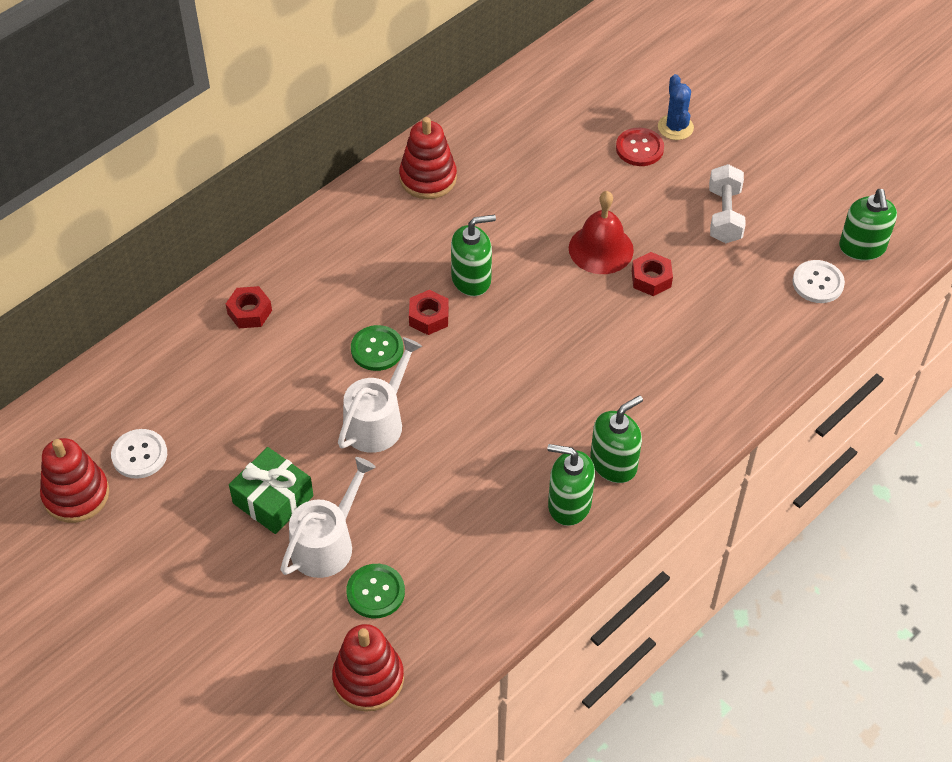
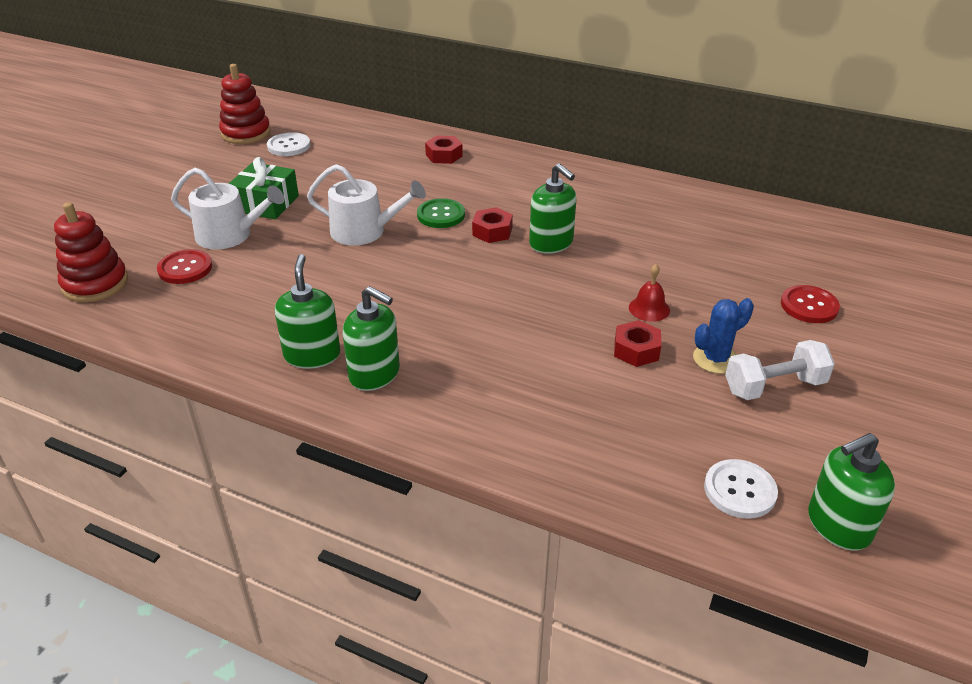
camera: 70 degrees right, 15 degrees down
(375, 592) = (185, 268): green button -> red button
(428, 178) = (648, 198): red stacking toy -> none
(601, 249) = (649, 308): red bell -> red bell, size x0.57
(675, 127) = (866, 324): blue cactus -> blue cactus (715, 359)

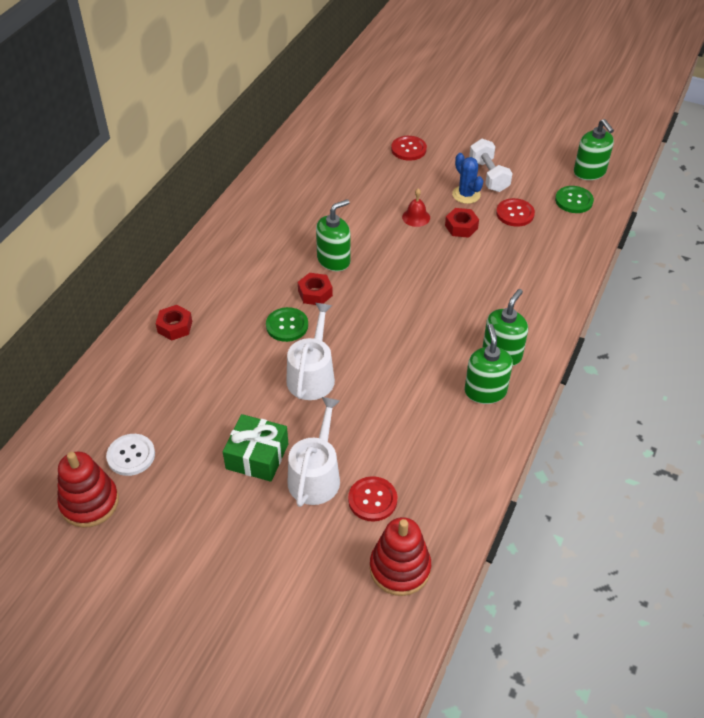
camera: 90 degrees left, 10 degrees up
(312, 355) = (485, 391): green soap dispenser -> green soap dispenser turned 90 degrees clockwise
(682, 410) = (515, 213): none -> red button
(739, 490) = (574, 200): white button -> green button

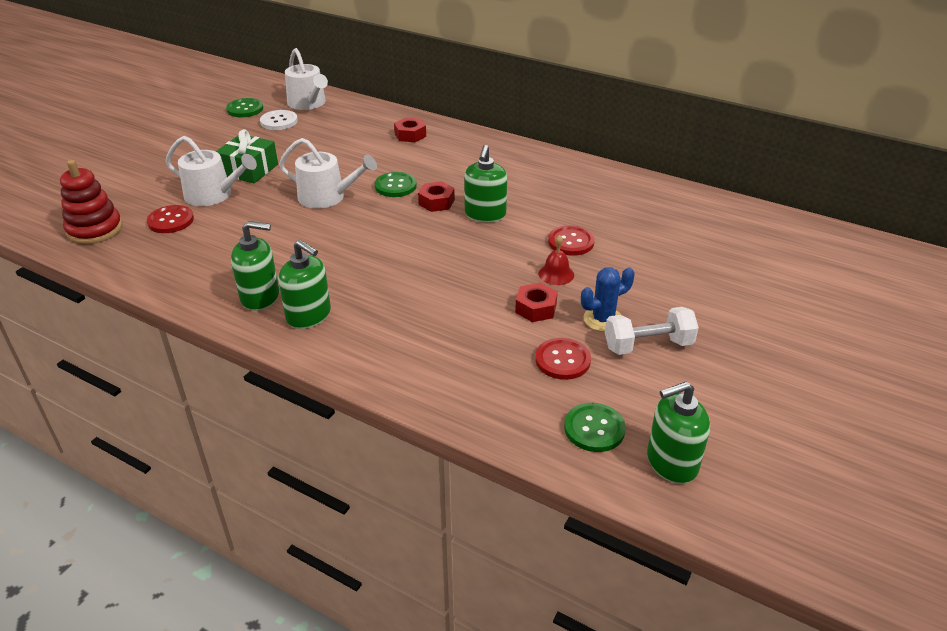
camera: 95 degrees right, 10 degrees down
(80, 435) = (308, 103): none -> white watering can
(89, 502) = (245, 109): red stacking toy -> green button
(334, 260) = (485, 214): green soap dispenser -> green soap dispenser turned 45 degrees clockwise
(408, 149) = (698, 279): red button -> red button (571, 242)

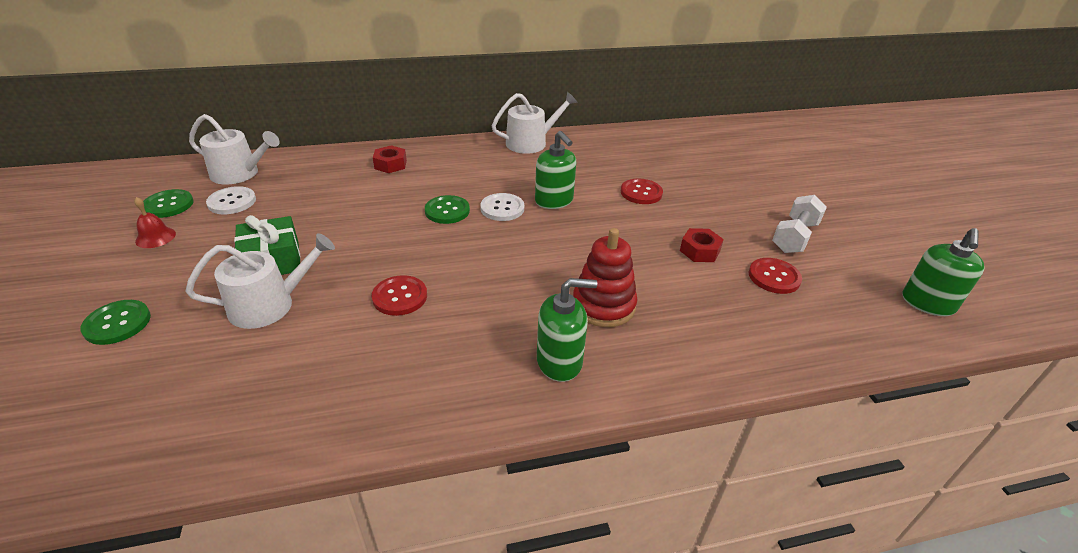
camera: 45 degrees left, 0 degrees up
(95, 230) = (161, 425): red stacking toy -> red stacking toy (603, 305)
(171, 221) = (258, 358): red button -> red button (400, 297)
(260, 297) = (488, 374): green soap dispenser -> none
(327, 197) = (400, 248): white watering can -> white watering can (531, 143)
(436, 202) = (502, 208): red nut -> white button
(556, 274) = (670, 220): red bell -> red bell (155, 237)
(594, 429) = (865, 311): green button -> green button (117, 323)
(603, 319) = (746, 235): blue cactus -> none

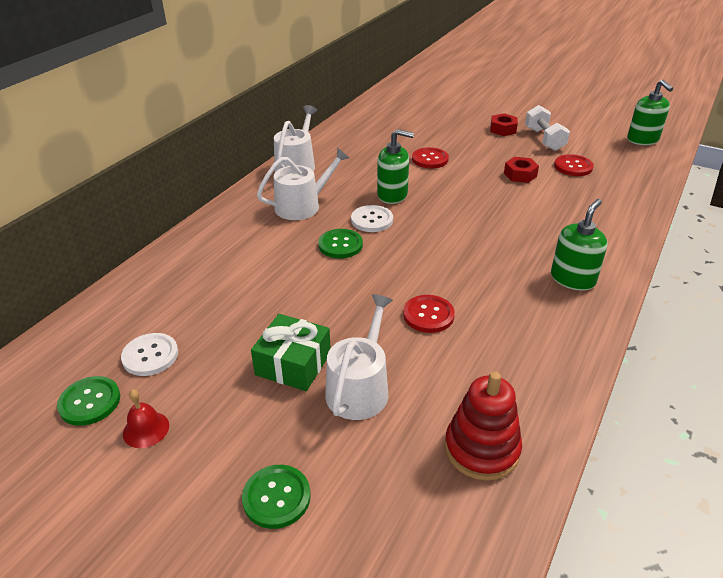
camera: 45 degrees left, 0 degrees up
(240, 174) = (100, 333): white watering can -> white watering can (303, 206)
(390, 164) = (225, 241): red nut -> red nut (503, 129)
(603, 305) = (535, 236): red stacking toy -> red stacking toy (481, 449)

